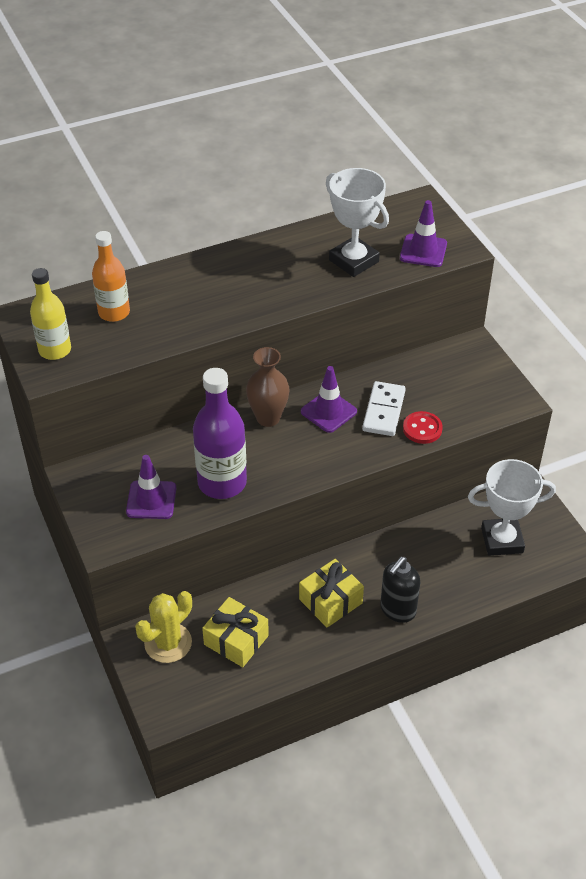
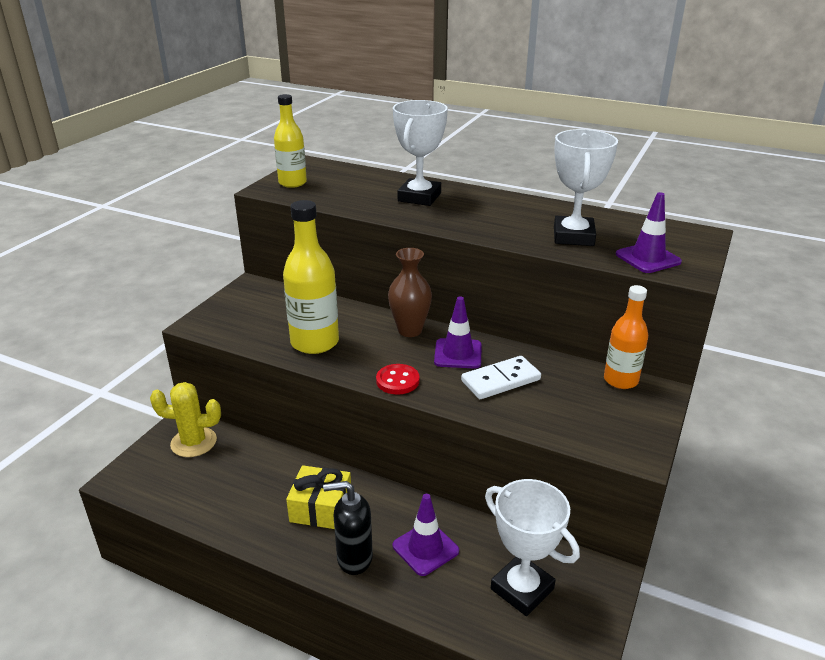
camera: 50 degrees right, 15 degrees down
(114, 312) = (358, 184): orange bottle -> orange bottle (620, 380)
(151, 500) = (260, 322): purple traffic cone -> purple traffic cone (425, 548)
(187, 293) = (419, 197): none -> white trophy
(222, 482) = (315, 342): purple bottle -> yellow bottle
(236, 640) = (227, 476): yellow gift -> none
(422, 429) = (512, 411): red button -> red button (397, 381)

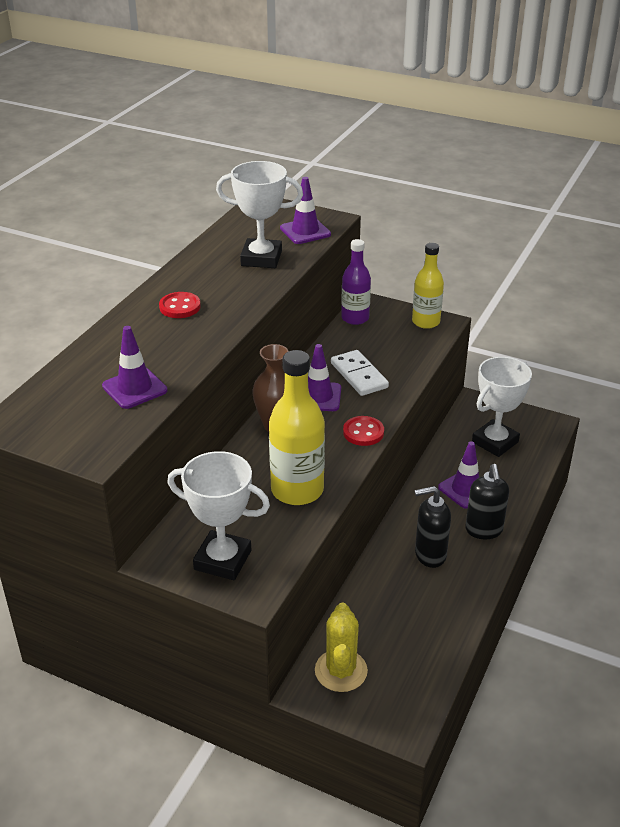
camera: 90 degrees left, 5 degrees up
(292, 183) = (80, 433): yellow bottle -> yellow bottle (426, 322)
(321, 508) = (429, 555): yellow gift -> black soap dispenser
(345, 195) = (134, 388): none -> purple traffic cone
(419, 197) = (151, 337): white trophy -> white trophy (222, 560)
(470, 205) = (180, 307): none -> red button
(620, 380) = (355, 318): orange bottle -> purple bottle

